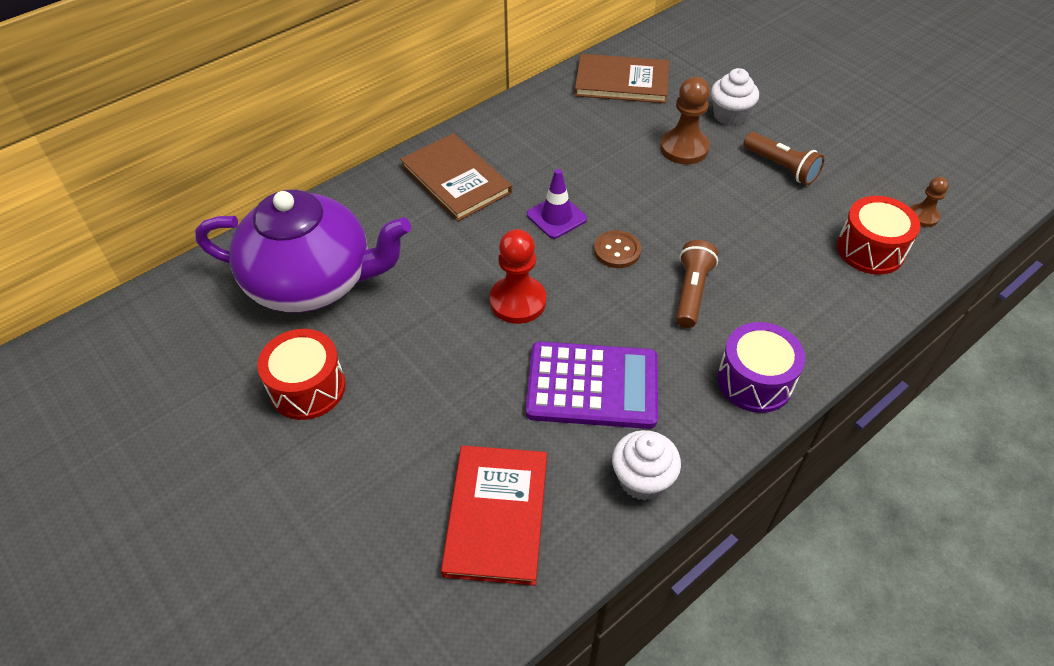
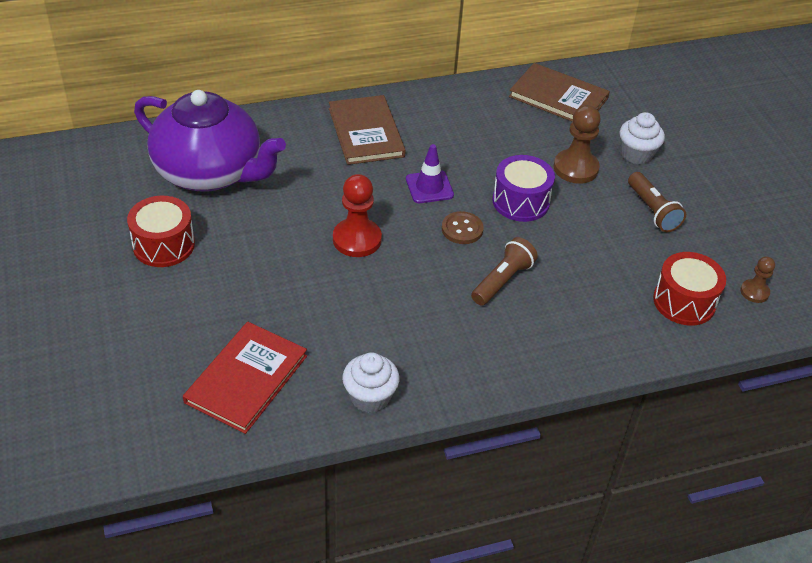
camera: 20 degrees right, 5 degrees down
(592, 386) = (375, 319): purple calculator -> none
(754, 381) = (508, 363): purple drum -> purple drum (520, 201)

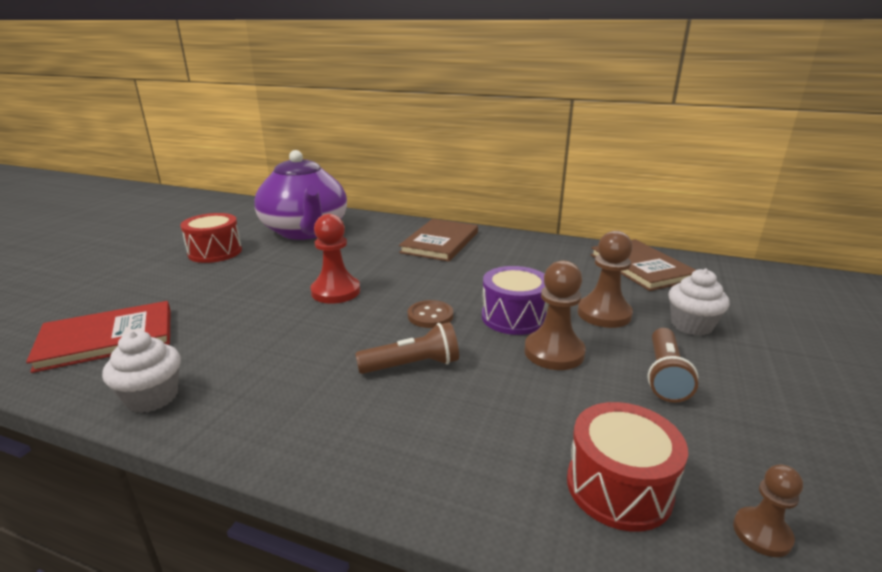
camera: 40 degrees right, 20 degrees down
(429, 187) = (442, 282): purple traffic cone -> none
(576, 223) = (554, 352): none -> brown pawn

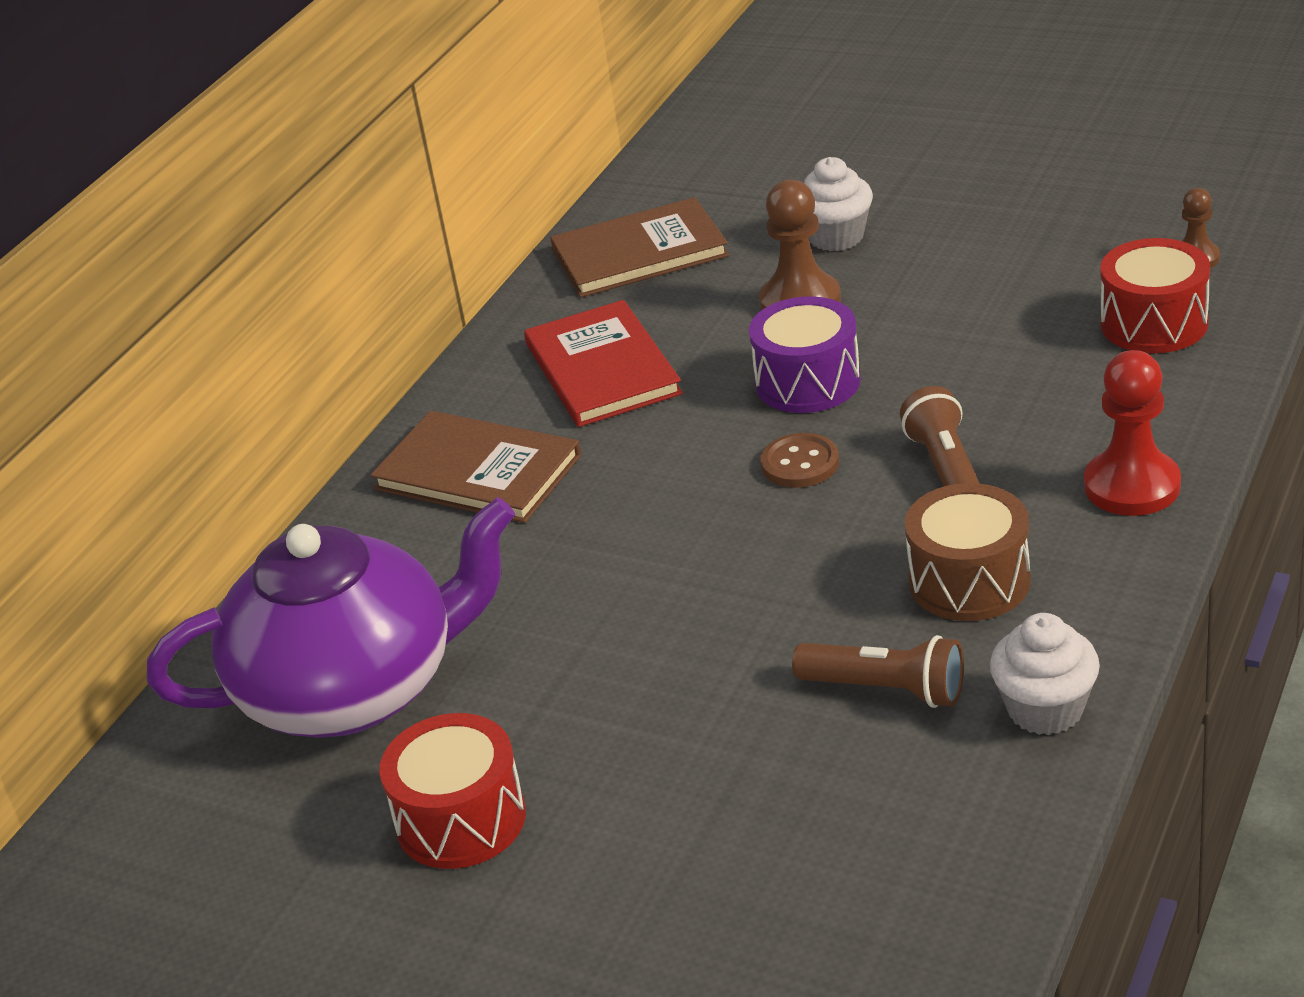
camera: 80 degrees left, 10 degrees up
(107, 338) = (874, 839): red book -> red book (602, 369)
(293, 372) = (969, 581): none -> brown drum
(335, 291) = (701, 582): red pawn -> red pawn (1132, 486)
(554, 352) = (908, 350): brown pawn -> none
(665, 376) = (959, 273): brown flashlight -> brown flashlight (886, 689)

